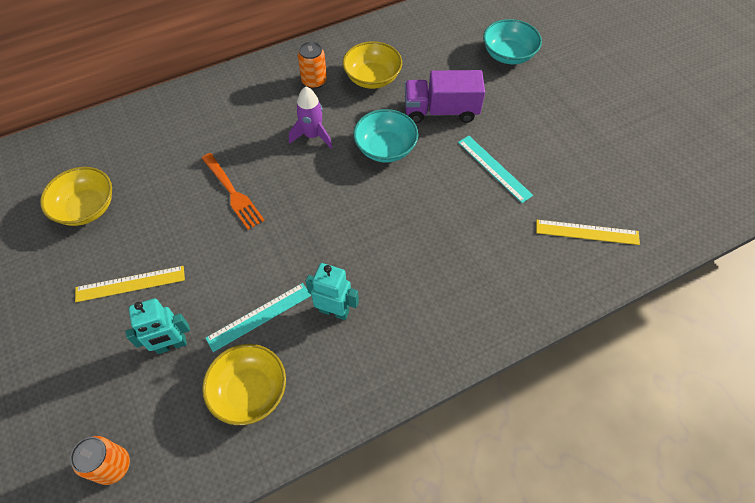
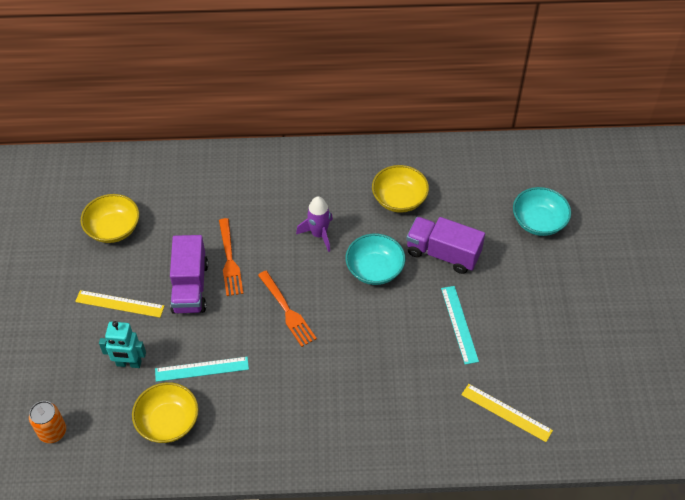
camera: 25 degrees right, 5 degrees down
(203, 236) = (190, 287): none -> purple truck
(314, 81) = (346, 184): orange can -> none
(319, 220) = (287, 310): none -> orange fork
(334, 311) = (260, 389): turquoise robot -> none

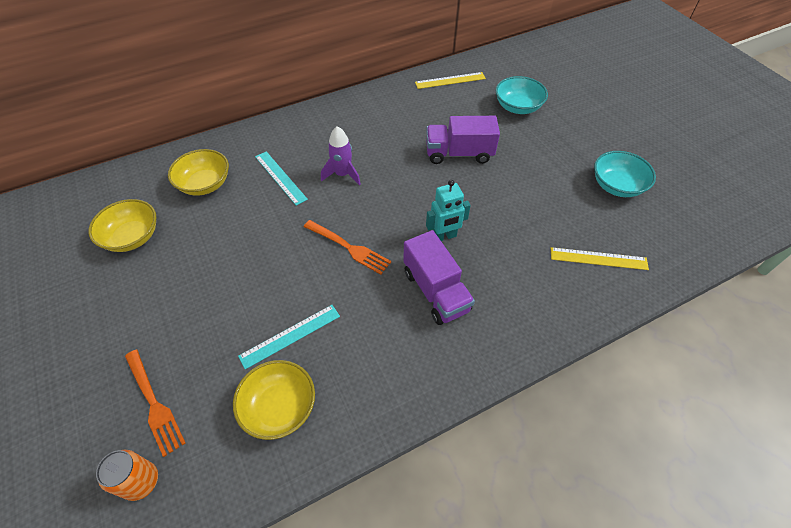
camera: 25 degrees left, 0 degrees up
(119, 304) = (169, 305): yellow ruler -> yellow ruler (450, 80)
(129, 363) = (205, 362): turquoise robot -> turquoise robot (444, 236)
(190, 287) = (239, 262): purple truck -> purple truck (435, 291)
(229, 259) = (268, 223): orange fork -> orange fork (153, 403)
(374, 269) = (409, 185): turquoise bowl -> turquoise bowl (617, 186)
(399, 199) = (396, 126): yellow bowl -> yellow bowl (205, 184)
(459, 324) = (509, 202): turquoise ruler -> turquoise ruler (280, 177)

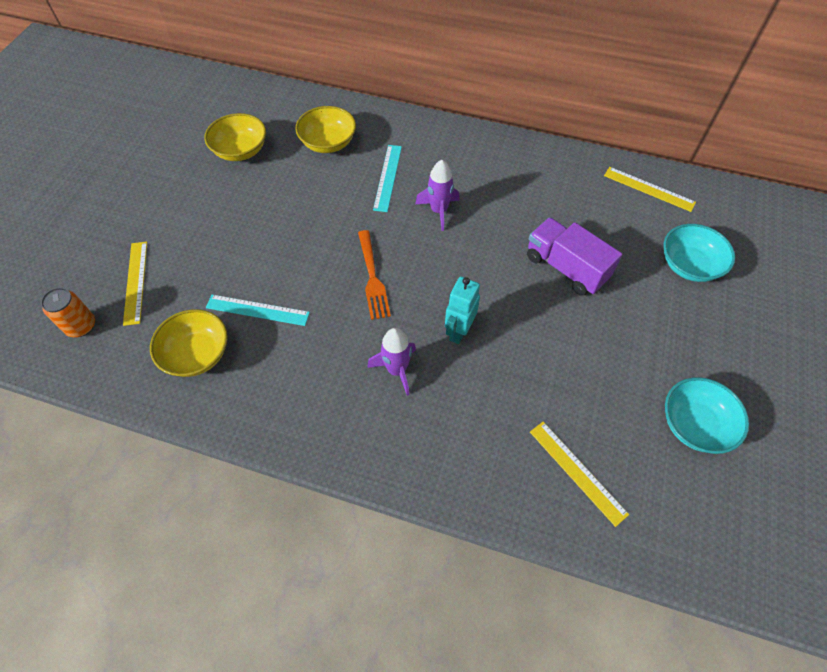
camera: 45 degrees right, 5 degrees up
(153, 403) = (135, 282): orange fork -> yellow ruler
(435, 291) = (396, 370): purple truck -> purple rocket
(444, 236) = (458, 331): turquoise robot -> turquoise robot turned 90 degrees clockwise

